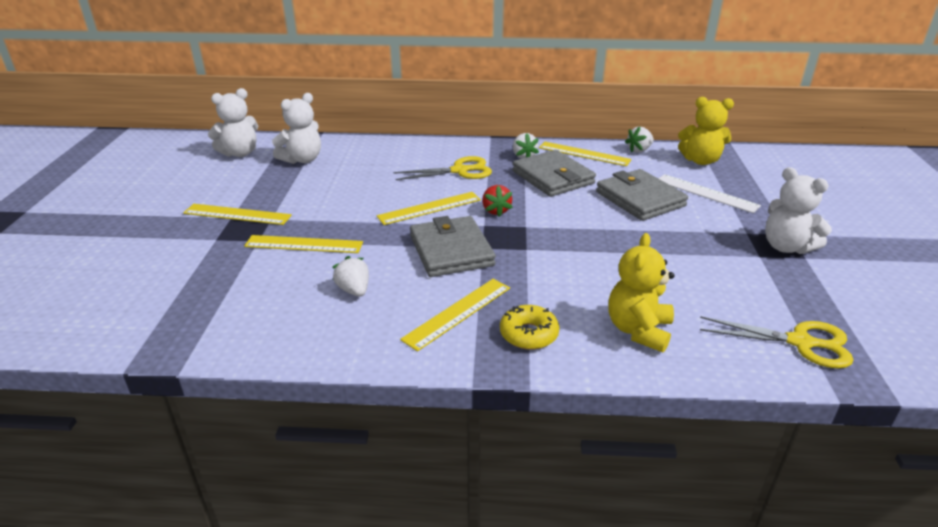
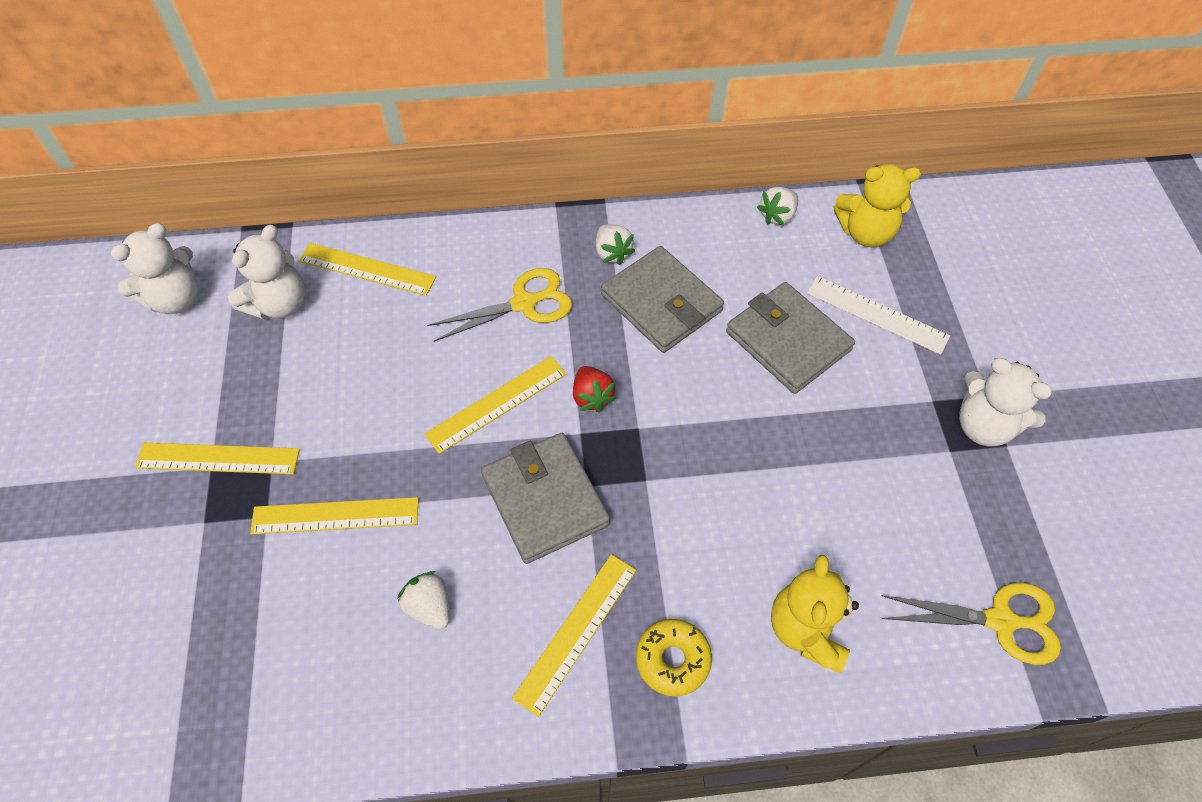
camera: 10 degrees left, 25 degrees up
(584, 154) = (699, 235): yellow ruler -> yellow ruler (367, 269)

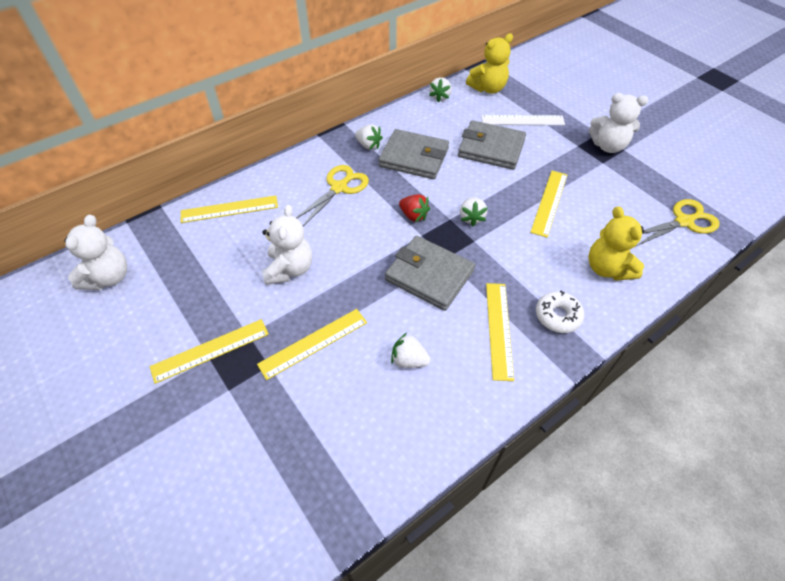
camera: 30 degrees left, 5 degrees down
(279, 304) = (185, 250): white teddy bear -> white teddy bear (290, 269)
(496, 404) = (363, 242): yellow ruler -> yellow ruler (549, 202)
(669, 441) = (471, 218): none -> white strawberry
(672, 660) = (557, 316): yellow donut -> white donut

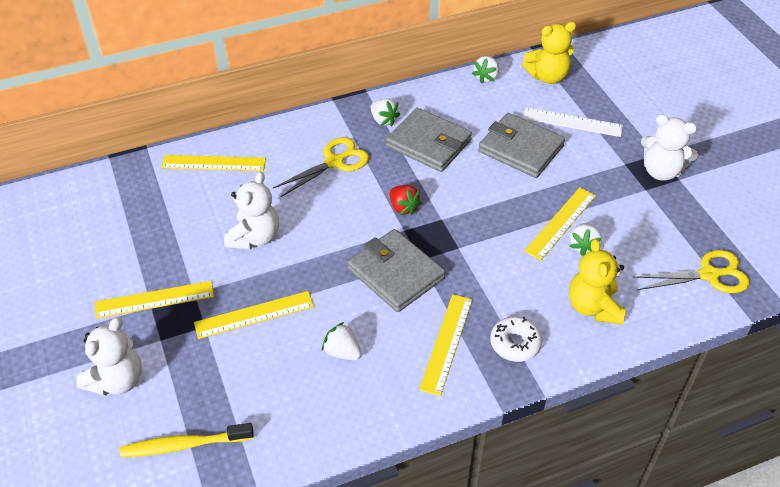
camera: 15 degrees right, 5 degrees down
(108, 277) = (78, 209): white teddy bear -> white teddy bear (117, 380)
(286, 497) = (184, 445): none -> yellow toothbrush
(471, 218) = (465, 222): white strawberry -> white strawberry (583, 246)

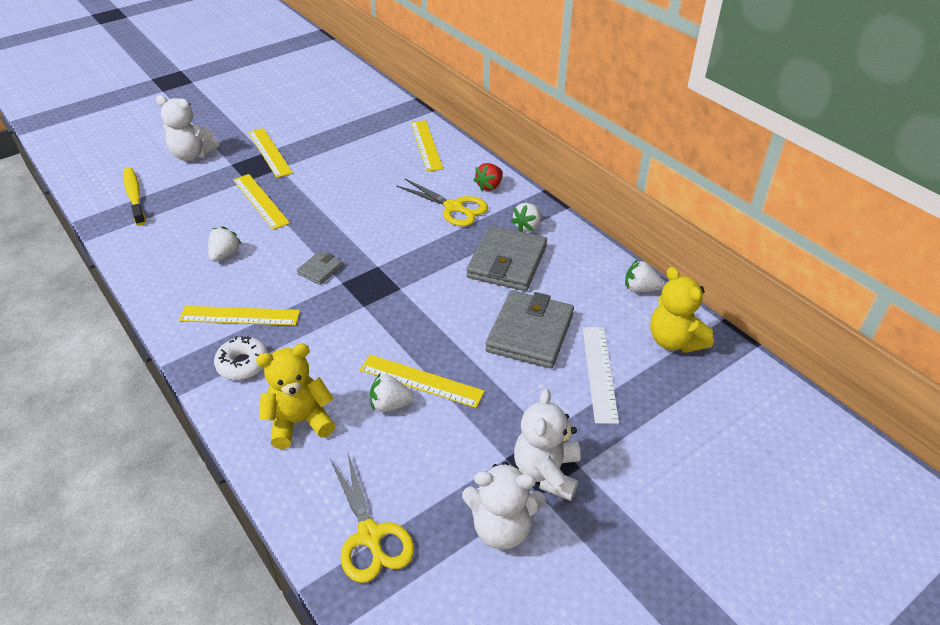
camera: 75 degrees right, 5 degrees down
(255, 237) = (345, 183): white teddy bear -> white teddy bear (502, 527)
(395, 273) = (320, 270): grey wallet -> grey wallet, size x0.48
(403, 207) = (407, 260): red strawberry -> red strawberry (489, 186)

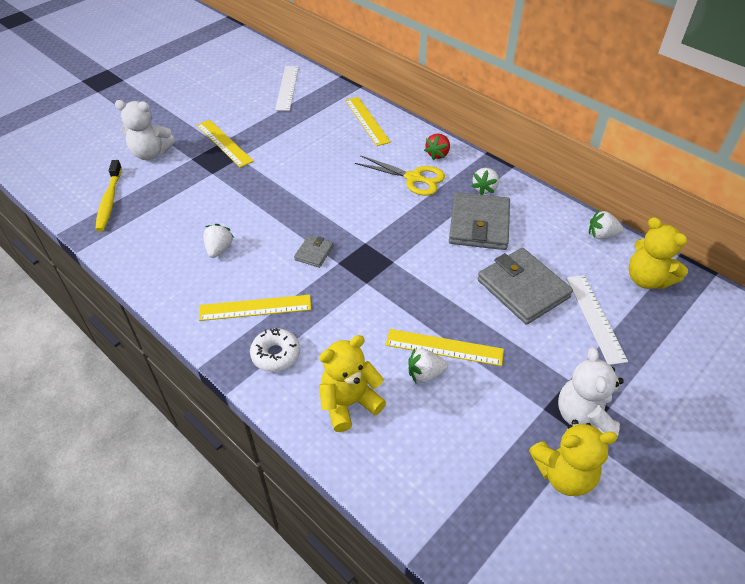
camera: 10 degrees left, 5 degrees up
(134, 196) = (109, 201): yellow toothbrush -> yellow toothbrush turned 150 degrees counterclockwise
(260, 201) = (233, 192): yellow ruler -> none
(355, 104) = (287, 88): none -> white ruler
(370, 536) = (452, 501): yellow scissors -> none
(502, 527) = (564, 474): white teddy bear -> yellow teddy bear
(530, 333) = (523, 288): grey wallet -> grey wallet turned 45 degrees counterclockwise

